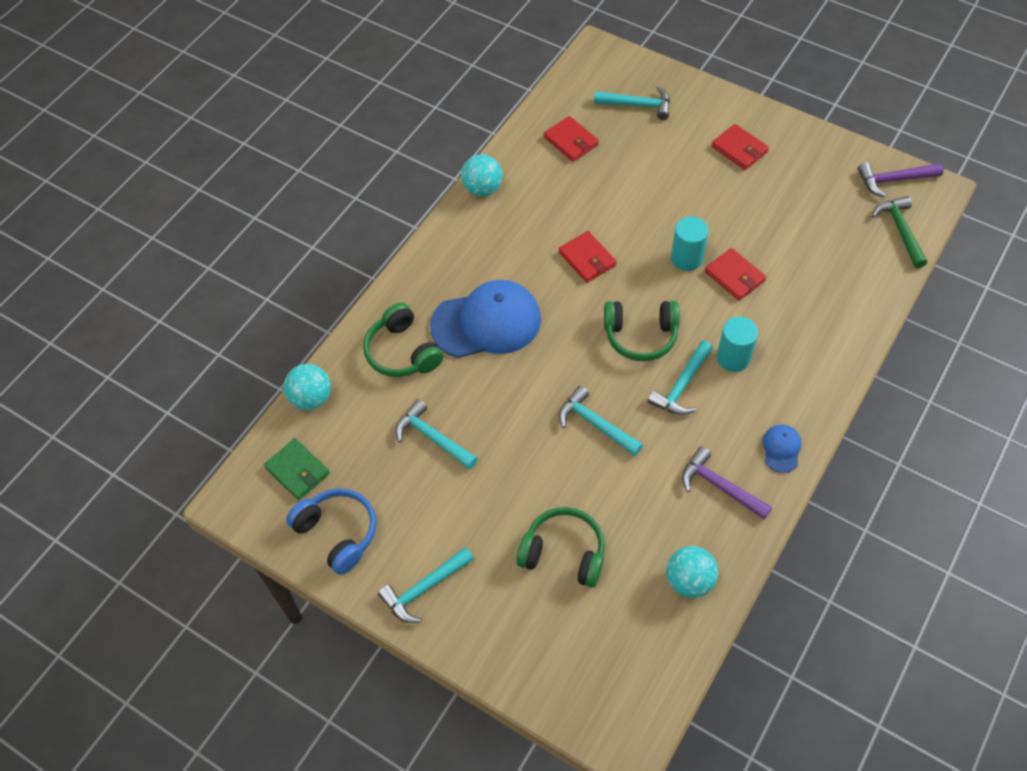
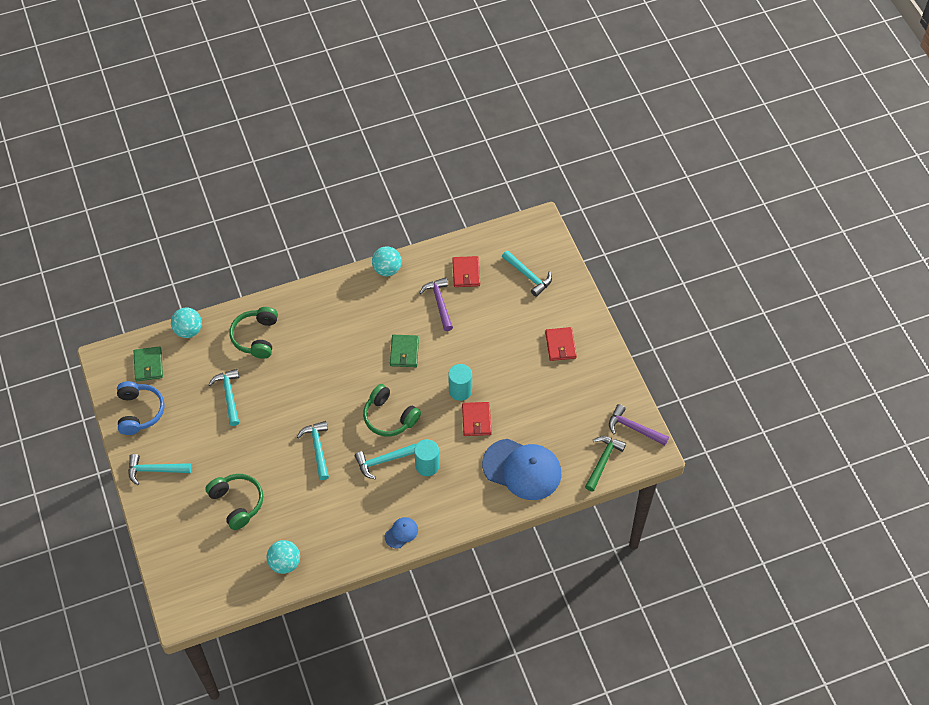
camera: 35 degrees right, 0 degrees up
(486, 322) = (315, 351): blue cap -> blue cap (522, 469)
(587, 259) = (404, 352): red wallet -> green wallet
(719, 486) = (348, 528): purple hammer -> purple hammer (439, 303)

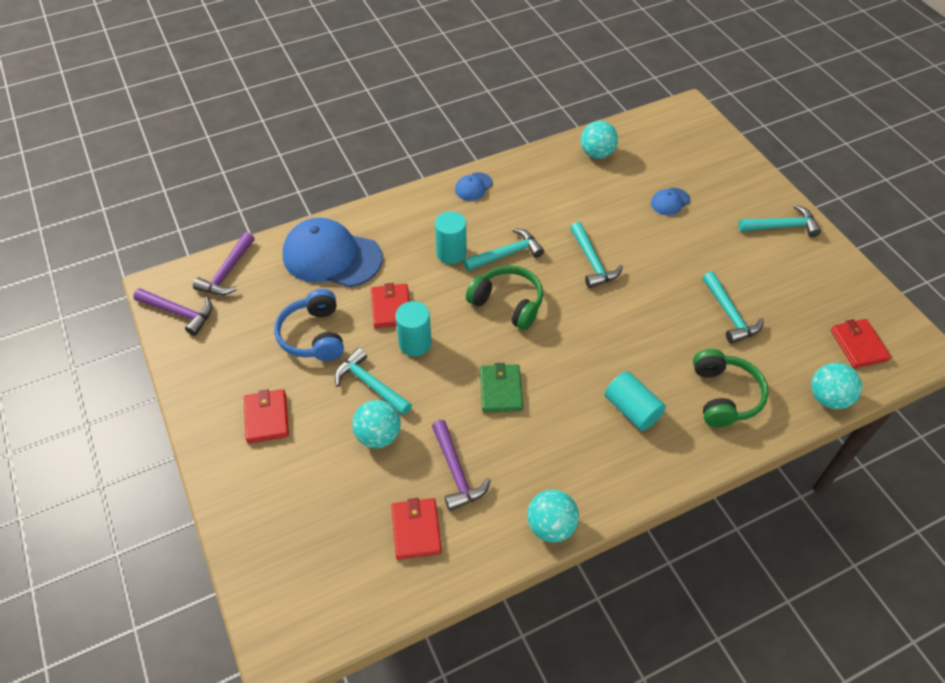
camera: 175 degrees right, 5 degrees down
(139, 412) = (836, 287): blue headphones -> blue headphones (313, 335)
(148, 365) = (858, 345): green wallet -> red wallet
(237, 503) = (670, 202): green headphones -> blue cap
(320, 333) = (632, 409): none -> turquoise cylinder
(487, 328) = (378, 435): none -> turquoise ball
(528, 276) = (309, 533): turquoise hammer -> turquoise hammer (370, 384)
(603, 461) = (227, 272): green hammer -> purple hammer

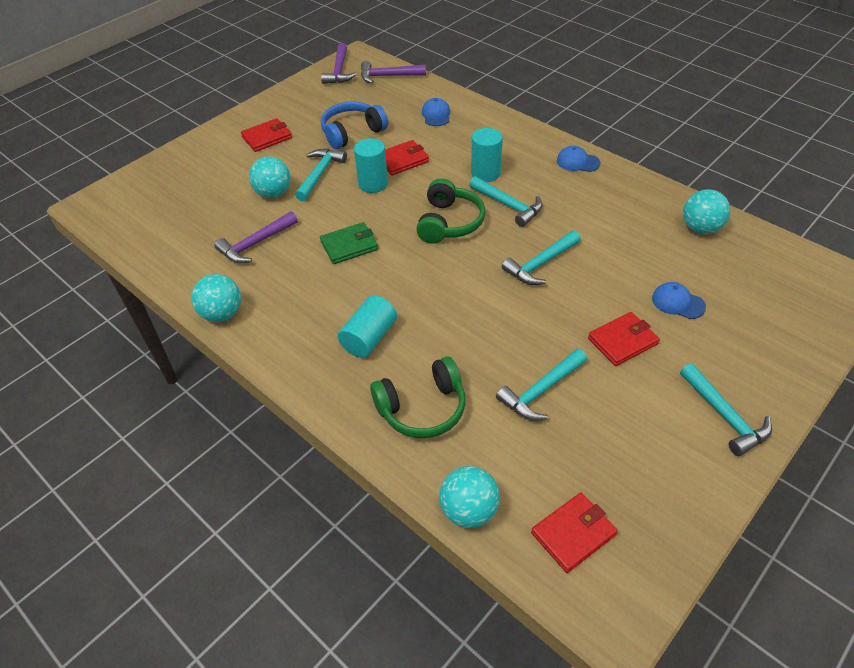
camera: 70 degrees right, 5 degrees down
(331, 257) = (436, 115): blue cap -> blue cap, size x0.44
(416, 530) = (195, 238): red wallet -> red wallet (622, 341)

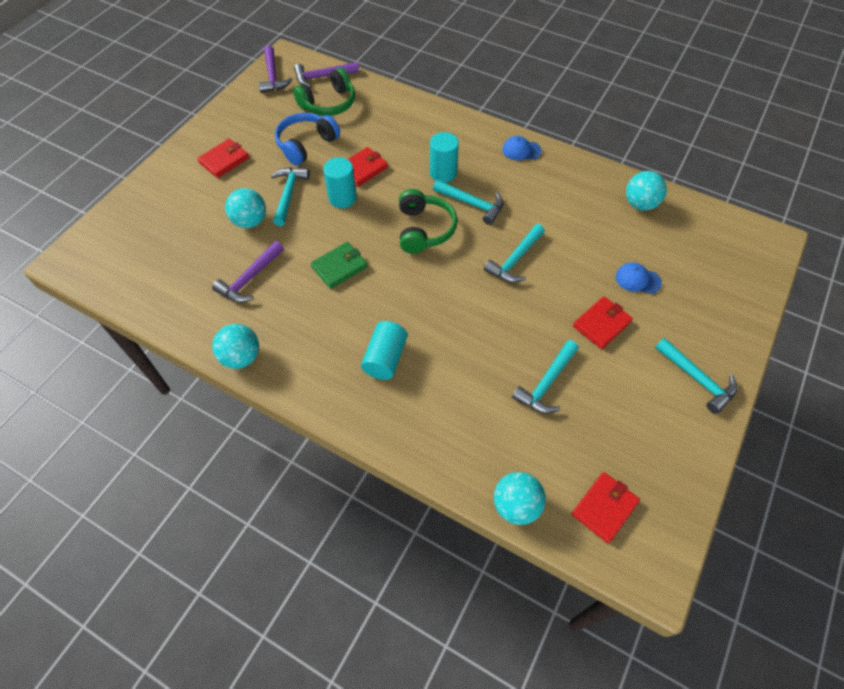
camera: 15 degrees left, 10 degrees up
(422, 408) = (451, 418): green headphones -> green headphones (329, 103)
(436, 115) = (380, 115): blue cap -> none

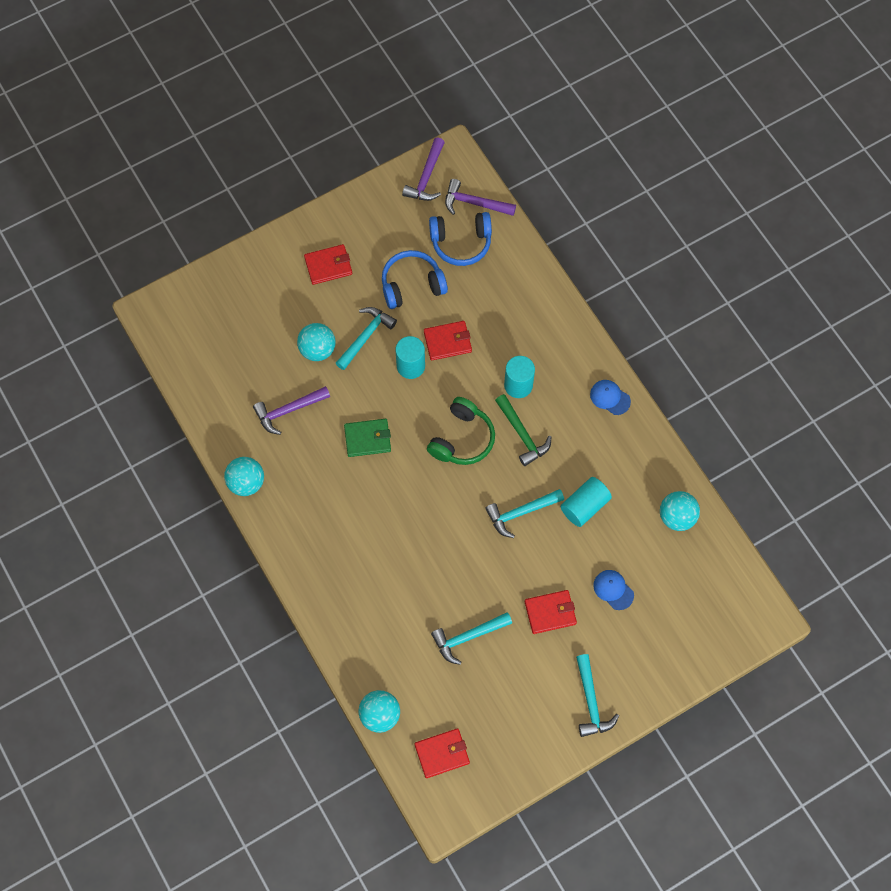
camera: 30 degrees right, 10 degrees up
(329, 103) = (461, 243): green headphones -> blue headphones
(385, 358) = (356, 545): turquoise cylinder -> turquoise cylinder (584, 506)
(472, 204) = (522, 434): turquoise hammer -> green hammer

